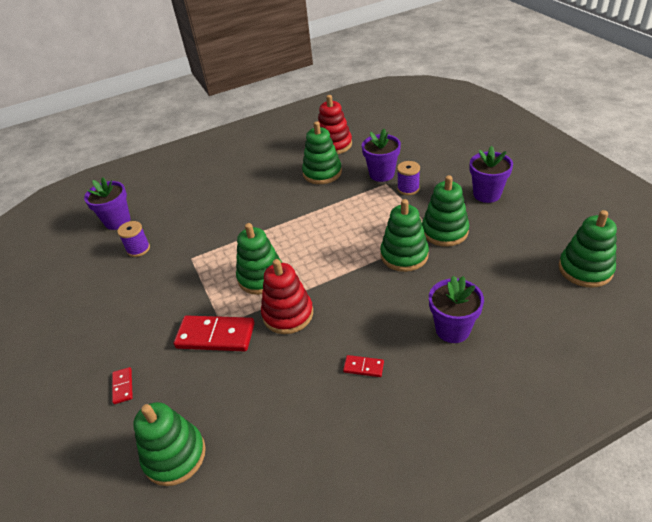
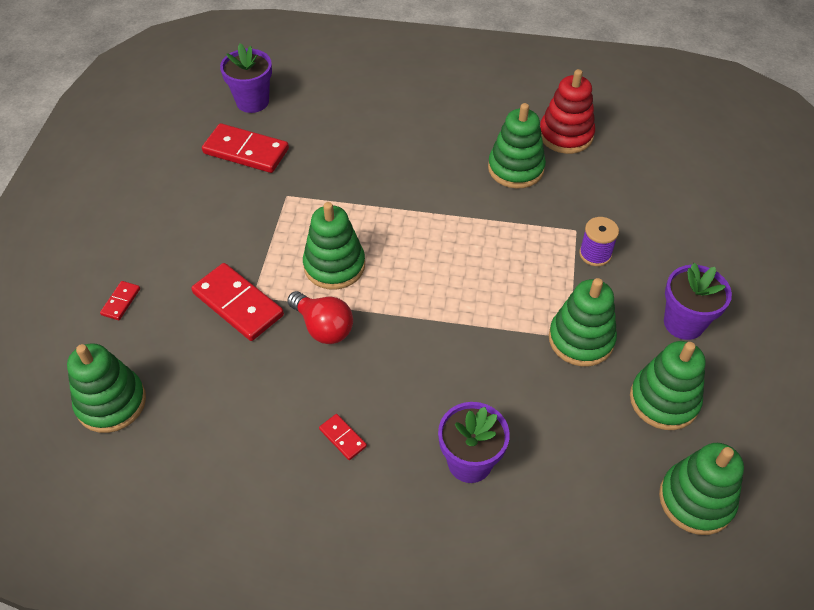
camera: 30 degrees right, 10 degrees up
(138, 249) = (246, 151): purple spool -> red domino
(288, 314) = (323, 327): red stacking toy -> red light bulb
(381, 174) = (583, 213): purple flower pot -> none
(404, 255) = (505, 339): green stacking toy -> green stacking toy (664, 400)

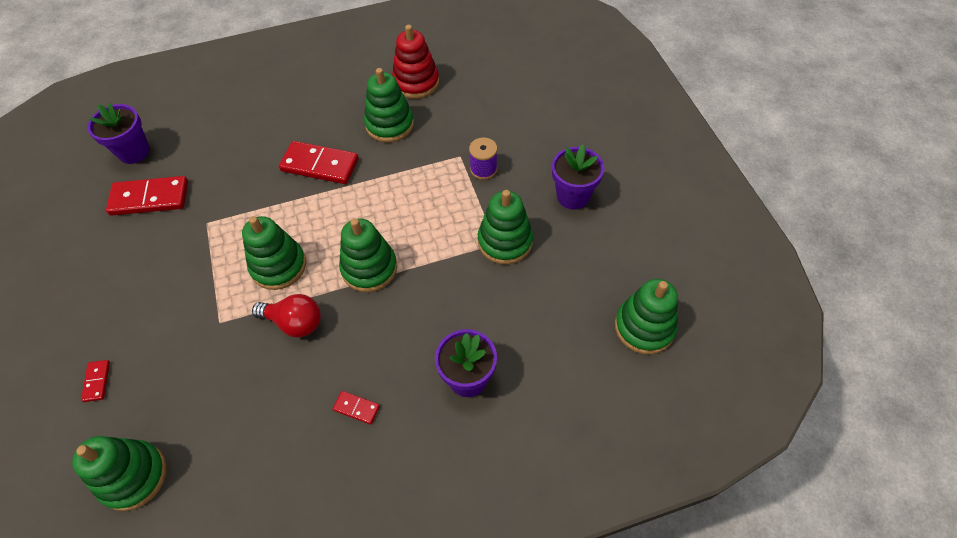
camera: 25 degrees left, 5 degrees up
(238, 304) = (209, 336): red domino -> red domino (320, 165)
(664, 400) = (587, 262): green stacking toy -> green stacking toy (369, 268)

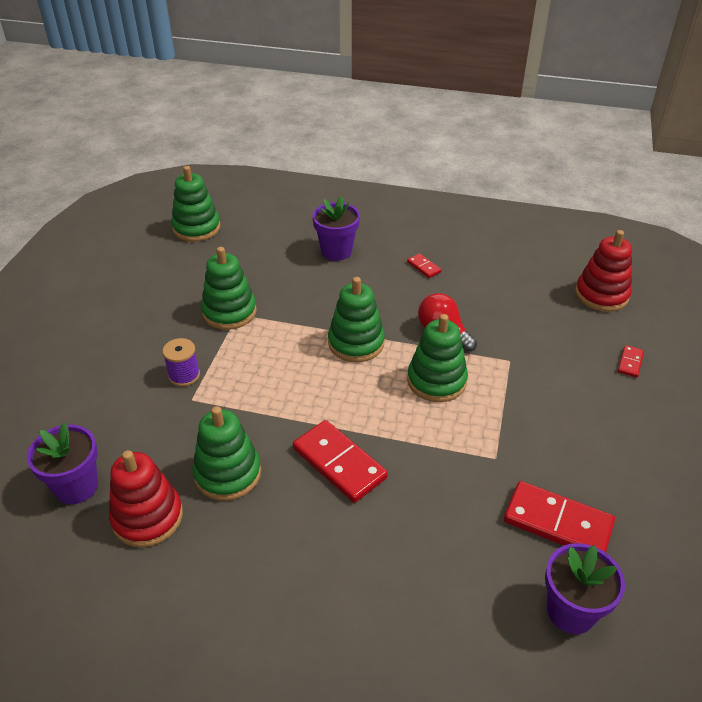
camera: 150 degrees left, 15 degrees down
(133, 476) = (601, 295): green stacking toy -> red stacking toy
(573, 196) = (139, 318): purple flower pot -> purple flower pot (76, 486)

